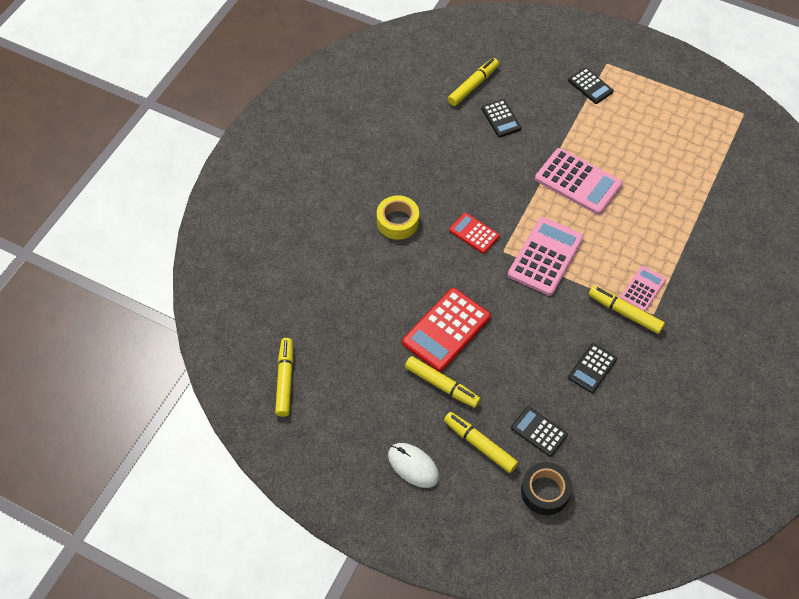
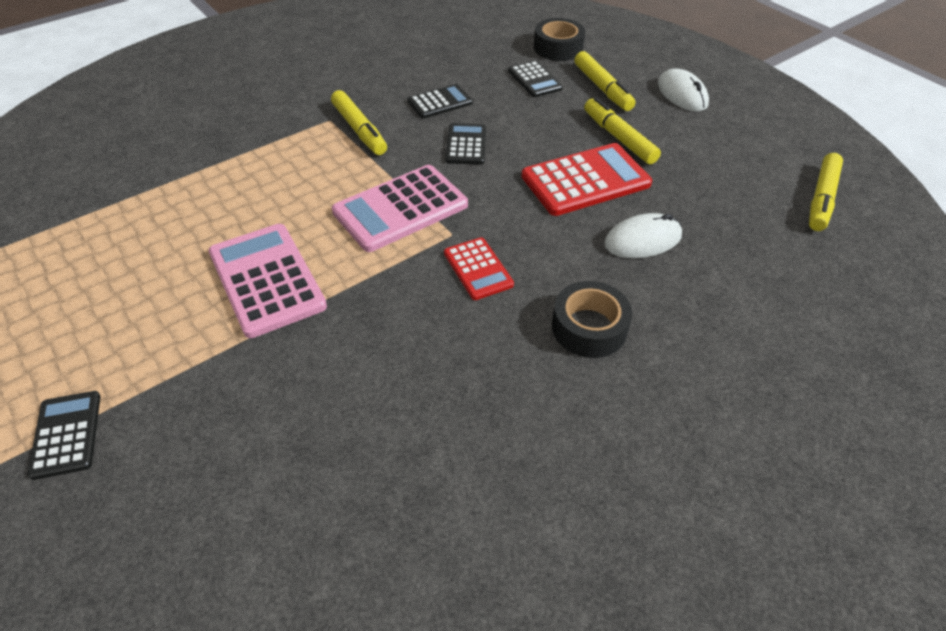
camera: 155 degrees left, 10 degrees down
(391, 293) = (642, 240): none -> white mouse
(397, 222) = (589, 327): yellow tape -> black tape
(473, 85) = (278, 546): yellow marker -> none
(501, 118) = (288, 439): black calculator -> black calculator (466, 145)
(643, 289) = (316, 141): pink calculator -> none

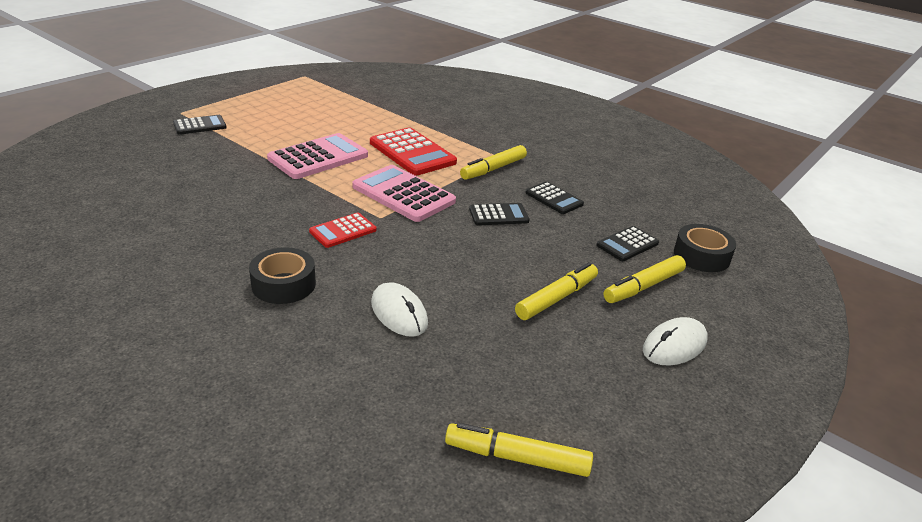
camera: 75 degrees right, 15 degrees down
(585, 180) = (475, 279): red calculator -> red calculator (412, 153)

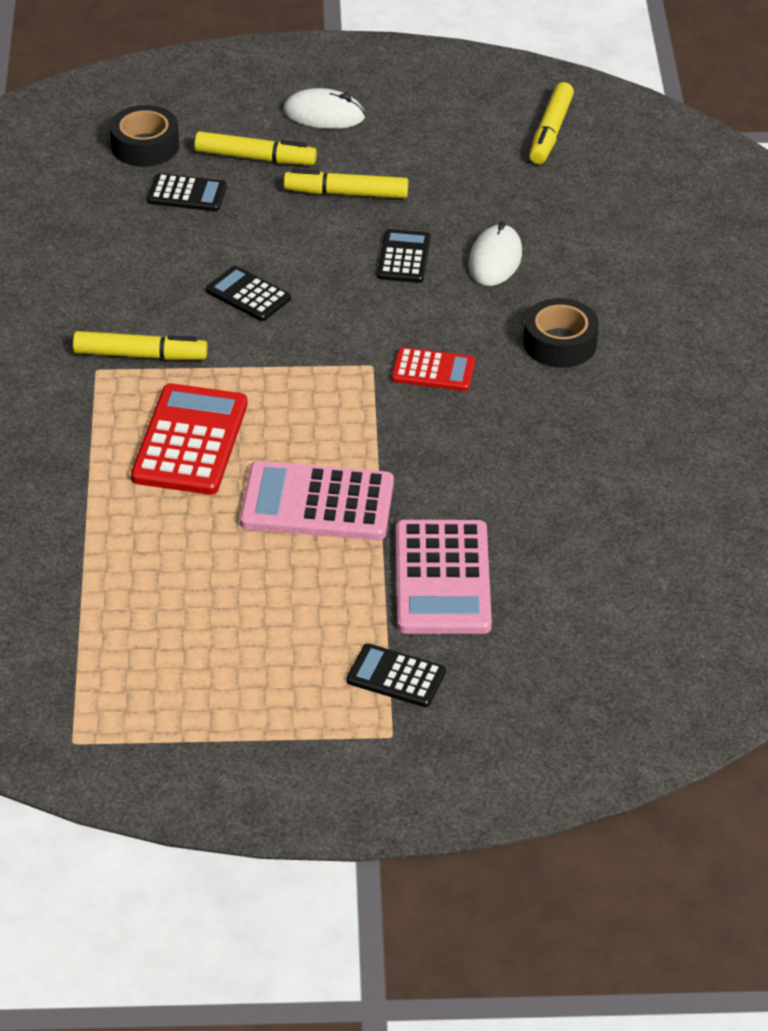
camera: 130 degrees left, 10 degrees up
(403, 194) = (302, 381): pink calculator -> pink calculator (442, 578)
(517, 458) = (550, 132): yellow marker -> yellow marker turned 45 degrees clockwise
(554, 198) = (153, 278): black calculator -> black calculator (404, 257)

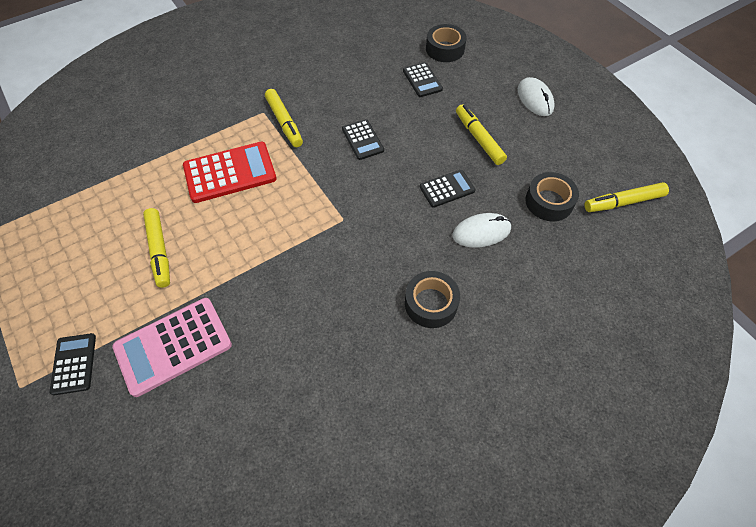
camera: 60 degrees right, 15 degrees up
(248, 294) = (362, 140): black calculator -> black calculator turned 150 degrees clockwise
(255, 158) = (474, 90): yellow marker -> yellow marker (159, 251)
(317, 503) = (209, 251): pink calculator -> none
(433, 370) = (358, 250): red calculator -> none
(499, 186) = (549, 202): none -> black tape

